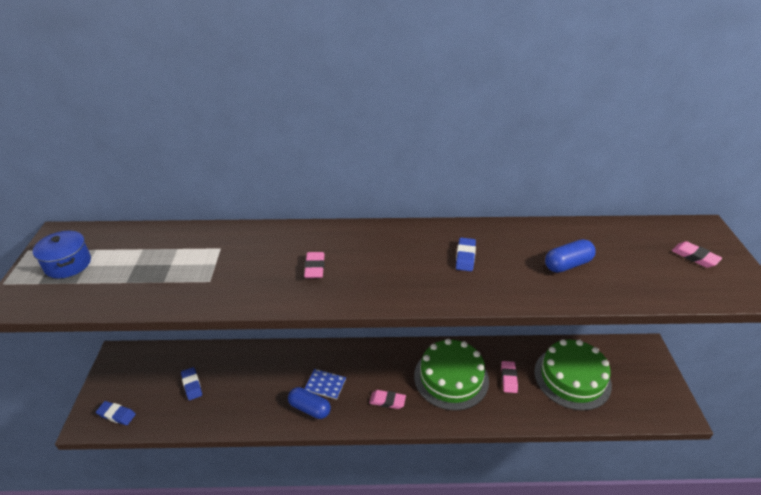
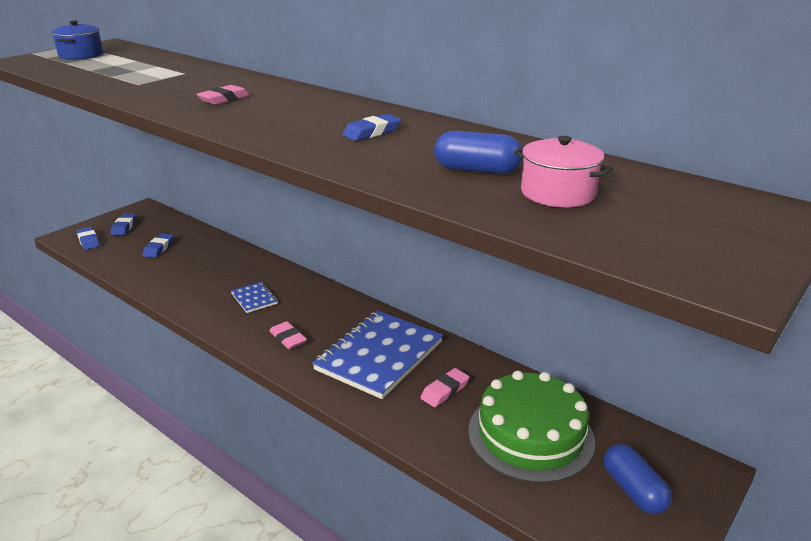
camera: 40 degrees right, 10 degrees down
(129, 383) = (124, 227): none -> blue eraser
(309, 408) = (215, 307): blue capsule -> blue capsule (633, 490)
(451, 378) = (379, 356): green cake -> blue notebook
(624, 264) = (558, 193): none -> pink pot
(694, 257) = (692, 223): pink eraser -> none

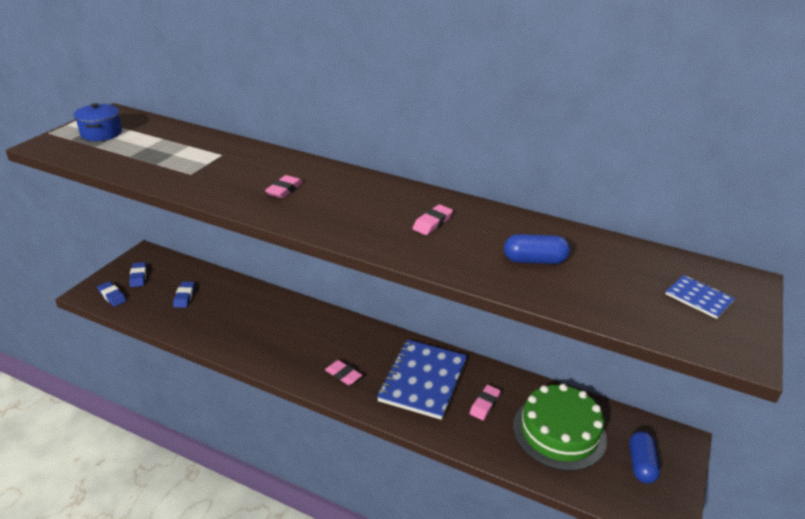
camera: 15 degrees left, 5 degrees up
(254, 298) = (296, 339): blue notebook -> blue notebook (699, 298)
(372, 132) = (432, 223): blue eraser -> pink eraser
(558, 193) = (602, 280): pink pot -> none
(633, 490) = (641, 464): blue capsule -> blue capsule turned 45 degrees clockwise

